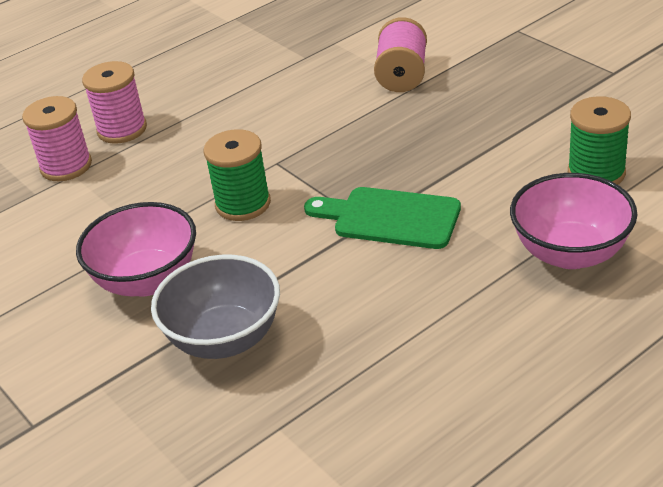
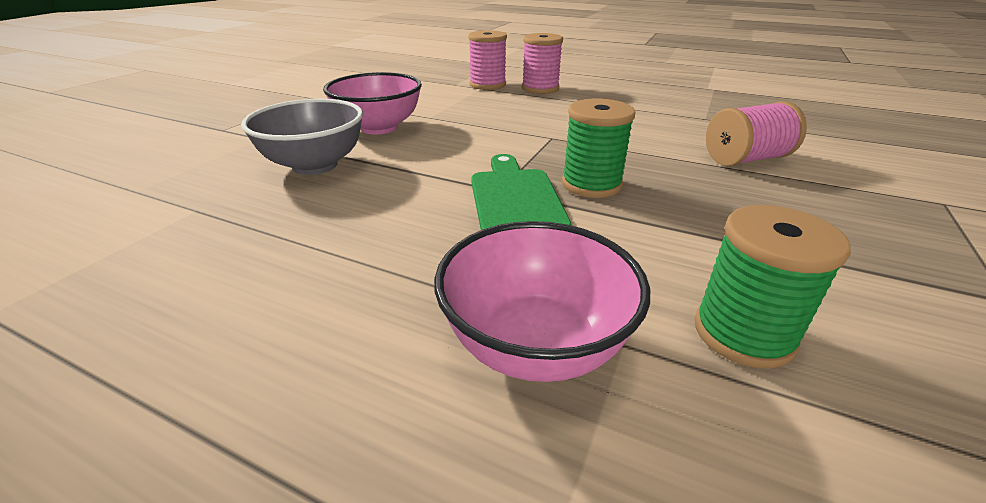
camera: 60 degrees right, 5 degrees down
(243, 204) = (487, 137): green spool -> green spool (591, 184)

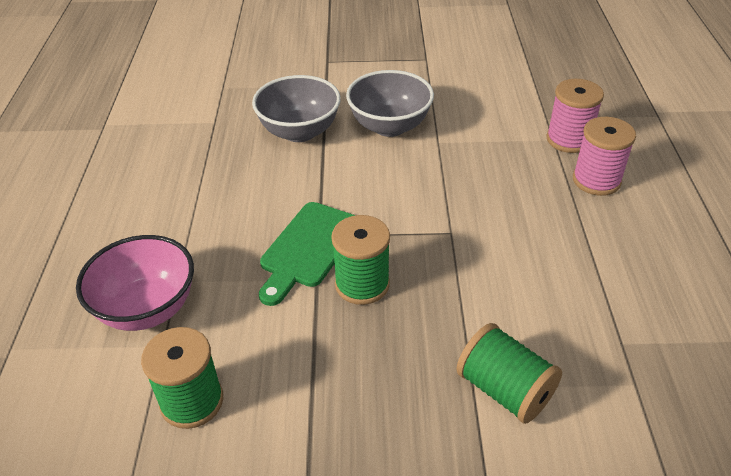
camera: 65 degrees right, 10 degrees up
(379, 127) = (389, 126): pink bowl -> grey bowl
(515, 199) = (308, 248): green cutting board -> green cutting board turned 150 degrees clockwise
(746, 159) = (504, 390): pink spool -> green spool

